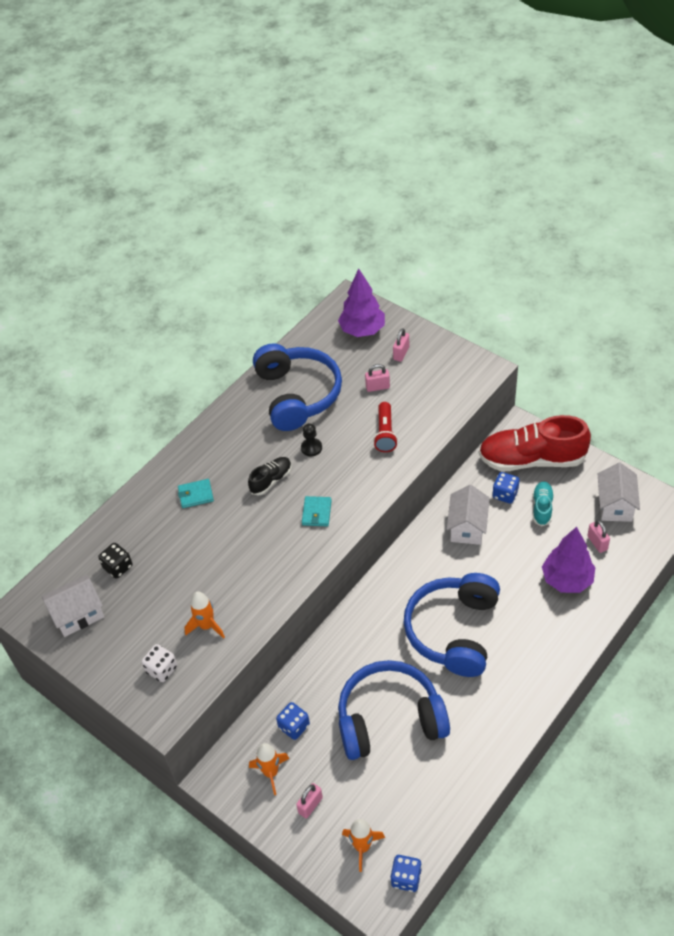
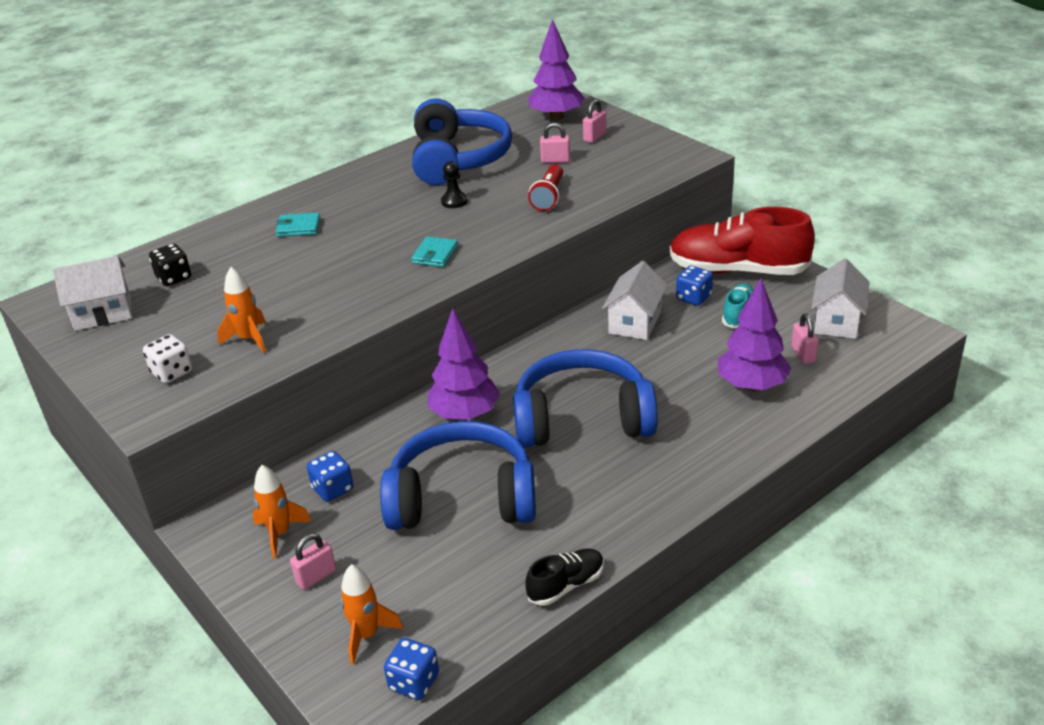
camera: 10 degrees right, 15 degrees down
(271, 480) = (393, 223): black shoe -> black shoe (566, 585)
(367, 640) = (465, 414): none -> purple tree
(453, 631) = (582, 419): blue headphones -> blue headphones turned 60 degrees clockwise

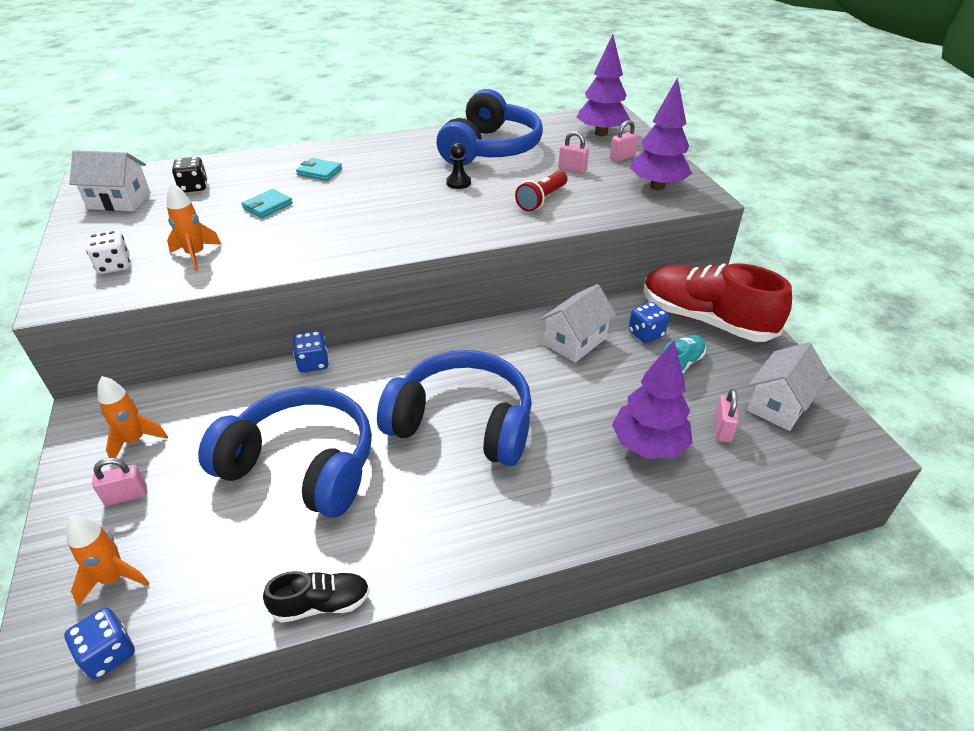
camera: 20 degrees right, 5 degrees up
(333, 489) = (208, 413): blue dice -> blue dice (313, 363)
(435, 254) = (404, 224): turquoise wallet -> turquoise wallet (267, 206)
(465, 414) = (365, 381): purple tree -> purple tree (657, 186)

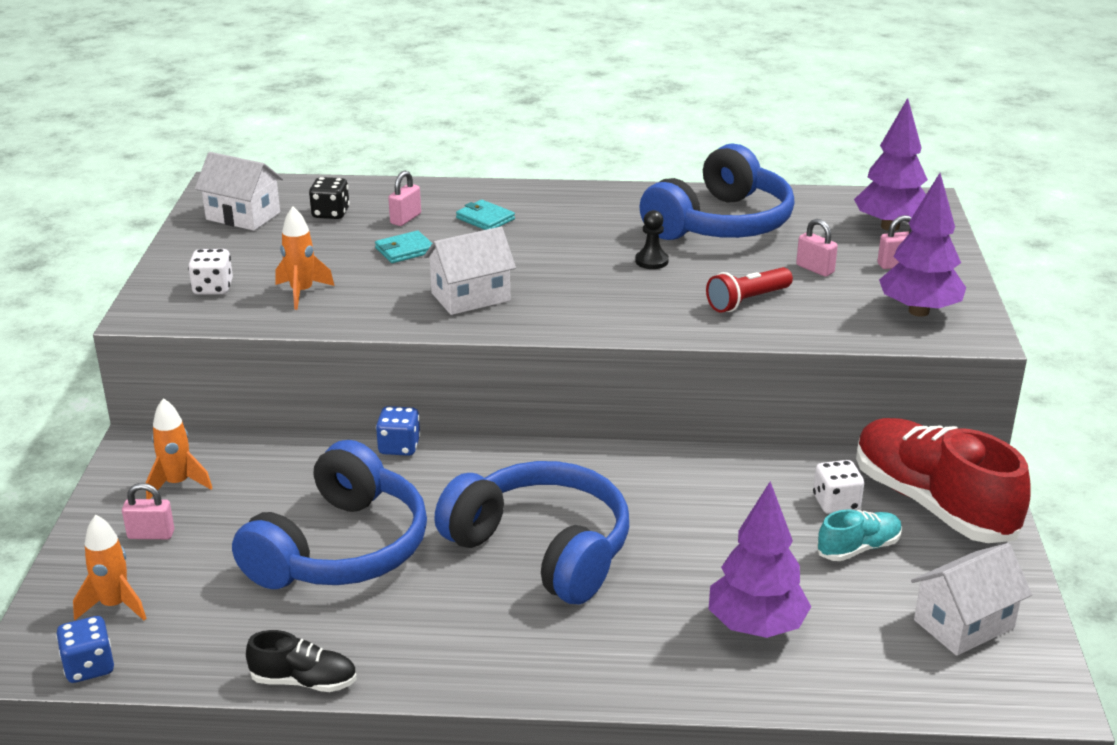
camera: 20 degrees right, 10 degrees down
(302, 465) = (341, 549): blue headphones -> blue headphones turned 75 degrees clockwise
(575, 341) = (734, 491): white house -> white house (470, 297)
(646, 334) = (836, 503): blue dice -> white dice
(722, 429) = (865, 632): pink padlock -> pink padlock (405, 219)

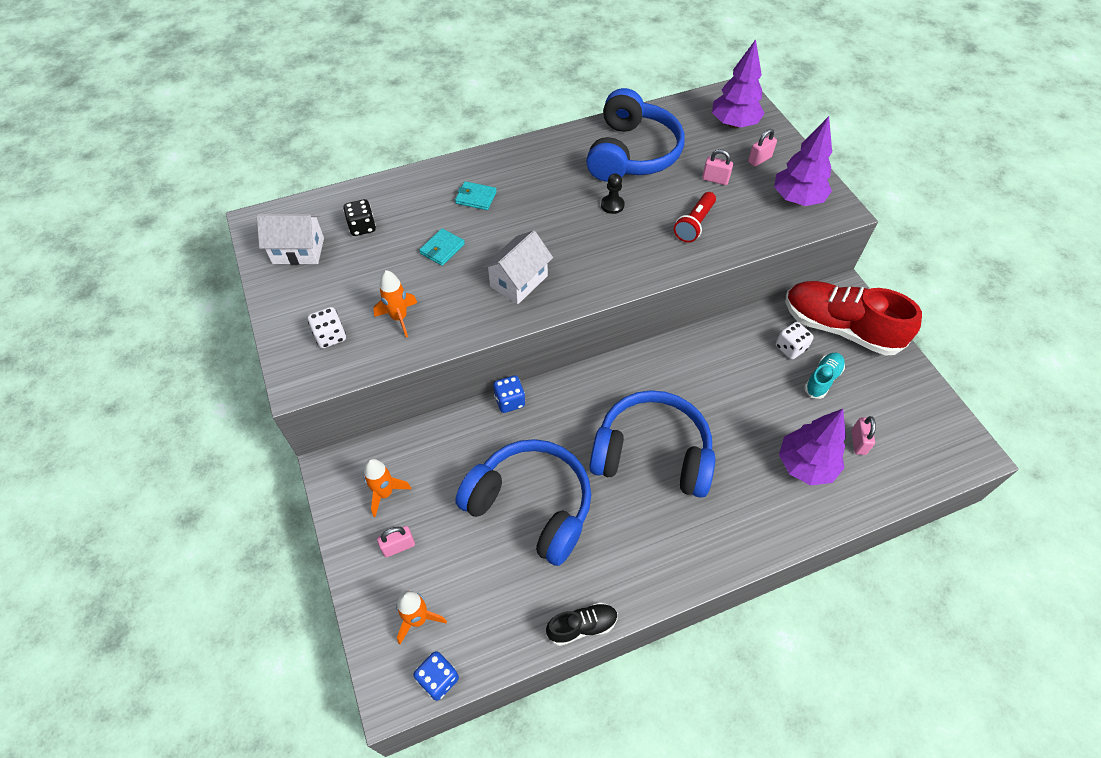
camera: 25 degrees left, 25 degrees up
(341, 549) = (531, 505): blue headphones -> blue headphones turned 60 degrees counterclockwise
(405, 219) = (420, 215): pink padlock -> pink padlock (858, 442)
(964, 624) = (906, 416): white house -> none

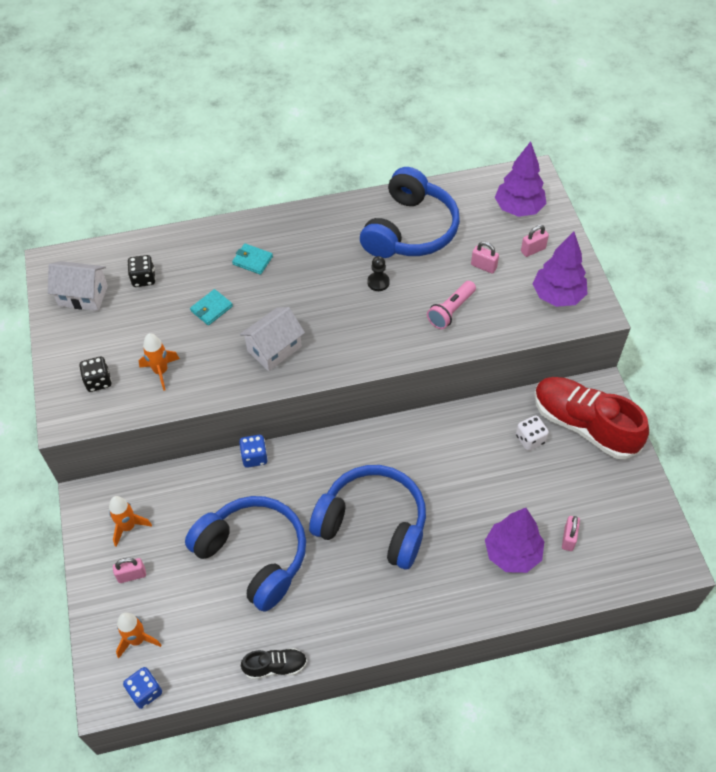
camera: 10 degrees right, 0 degrees up
(330, 336) = (98, 381): white dice -> black dice
(694, 224) = (451, 311): red flashlight -> pink flashlight
(822, 379) = (552, 474): turquoise shoe -> none

